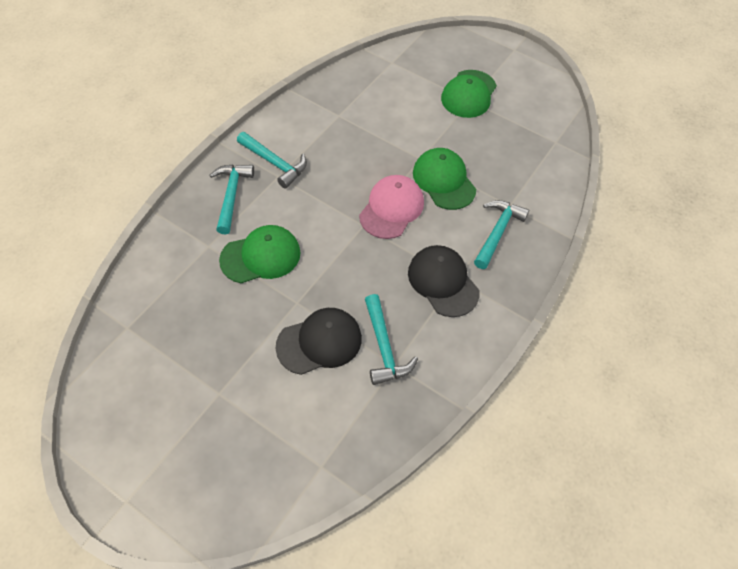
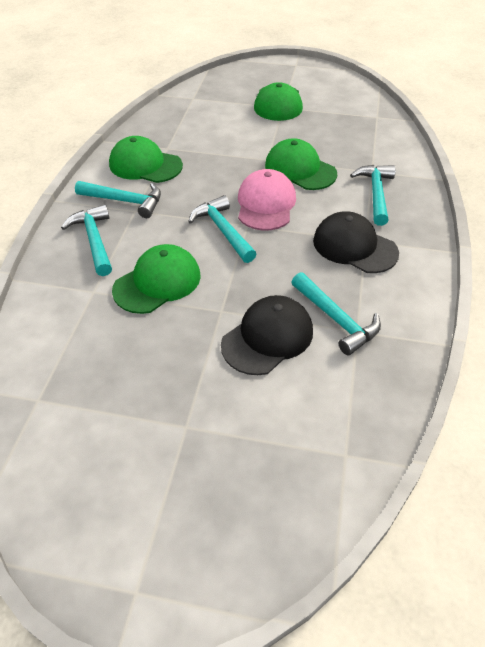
camera: 20 degrees left, 10 degrees down
(310, 129) = (145, 165): none -> green cap
(340, 224) = (223, 231): none -> turquoise hammer

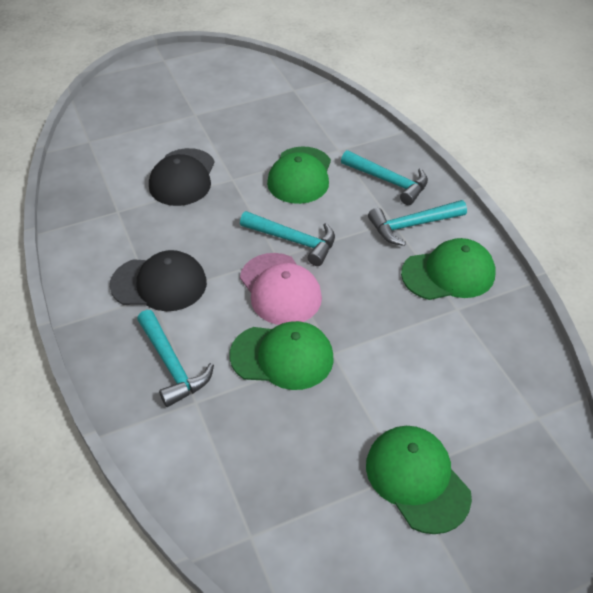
camera: 145 degrees right, 0 degrees up
(336, 319) = (139, 212): turquoise hammer -> none

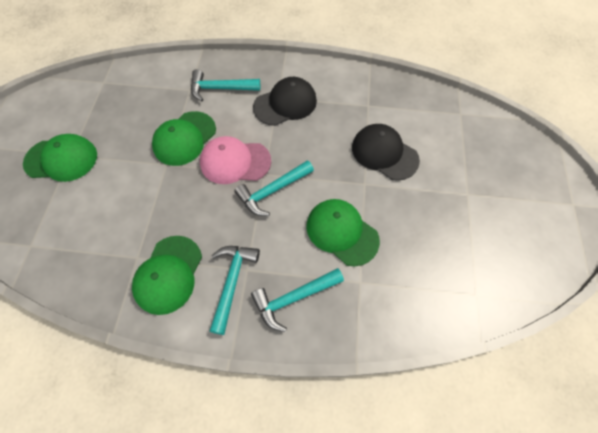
camera: 120 degrees right, 15 degrees up
(159, 284) = (285, 104): black cap -> black cap turned 150 degrees counterclockwise

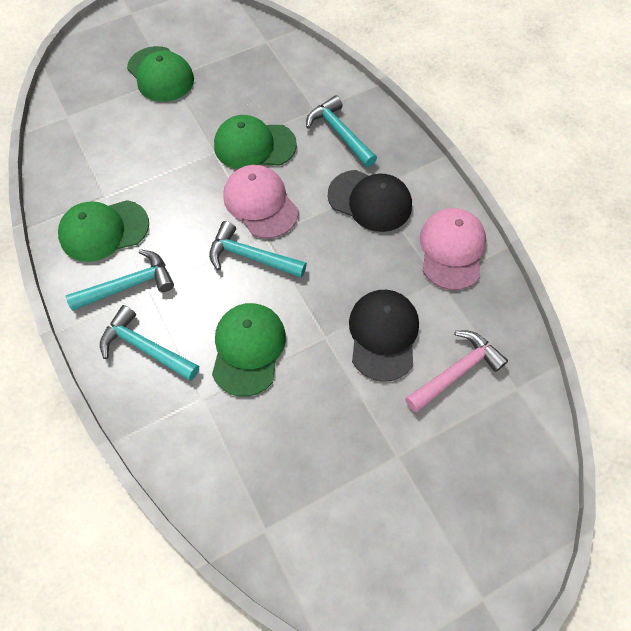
camera: 55 degrees right, 0 degrees up
(352, 87) = (452, 250): none -> pink cap
(432, 133) = (456, 372): none -> pink hammer

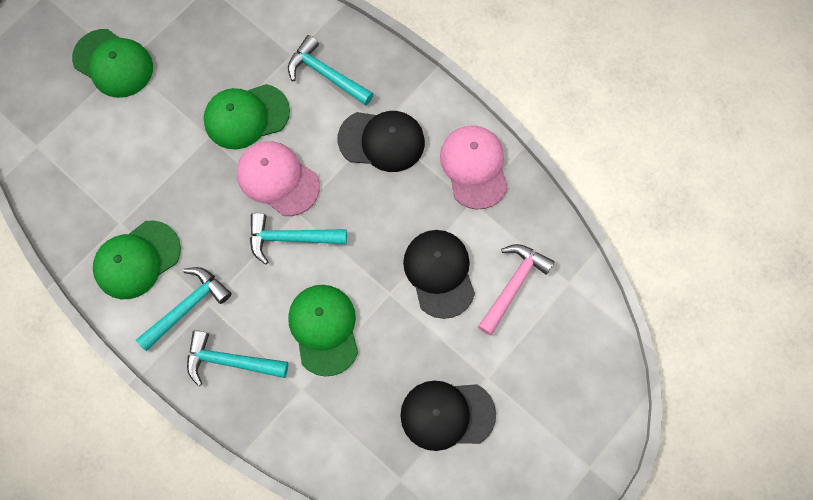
camera: 20 degrees left, 10 degrees up
(341, 479) = (447, 414): none -> black cap

